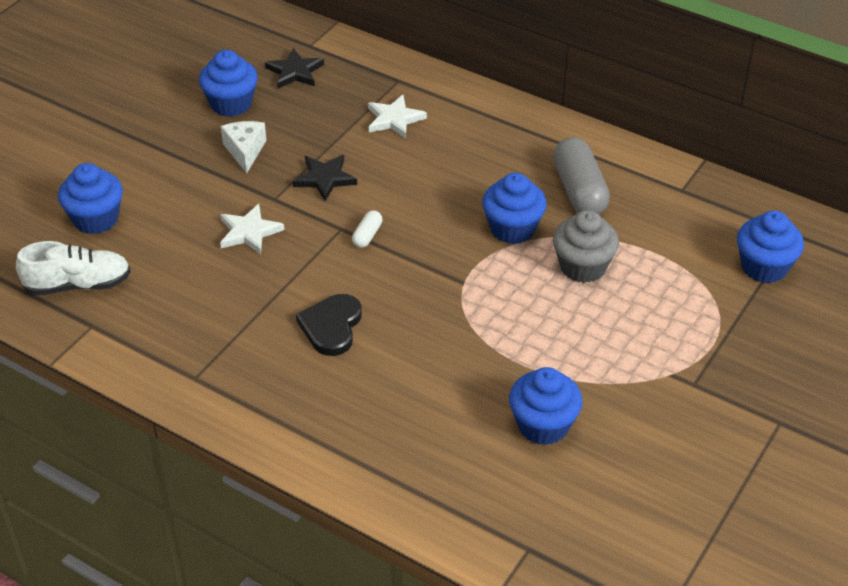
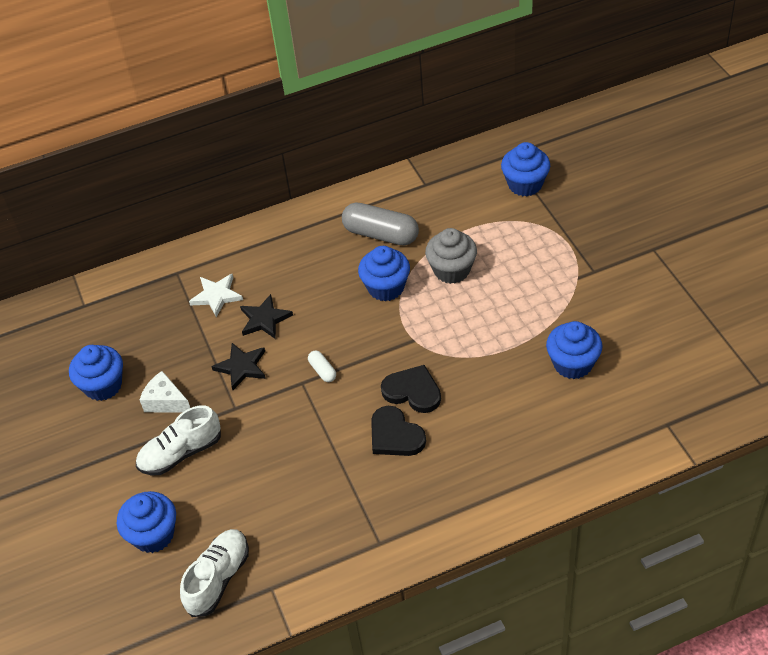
camera: 50 degrees left, 5 degrees up
(195, 190) = (180, 453): none -> white shoe
(249, 232) = (257, 440): white star -> none
(295, 72) = (105, 329): black star -> black star (264, 319)
(397, 313) = (413, 391): none -> black heart

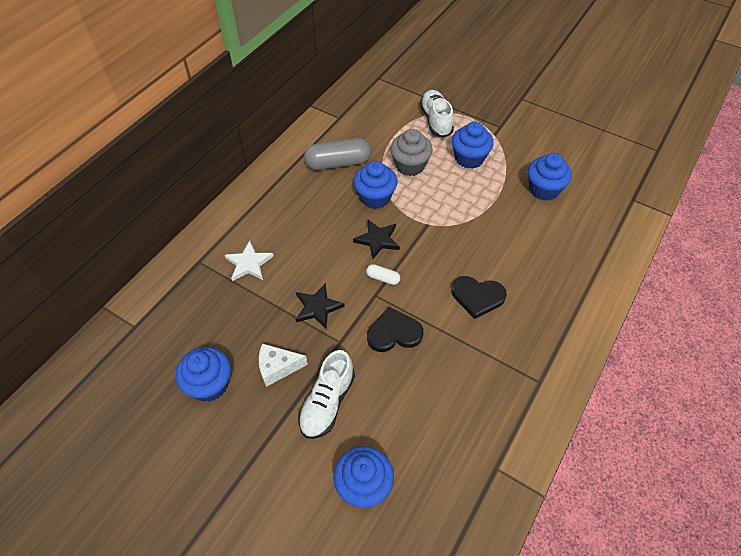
camera: 40 degrees left, 5 degrees up
(218, 578) = (449, 487): white shoe -> white shoe (436, 120)
(264, 319) = (304, 262): black star -> black star (377, 240)
(413, 391) = (460, 259): black heart -> black heart (394, 333)
(525, 184) = (406, 91): blue cupcake -> blue cupcake (469, 158)

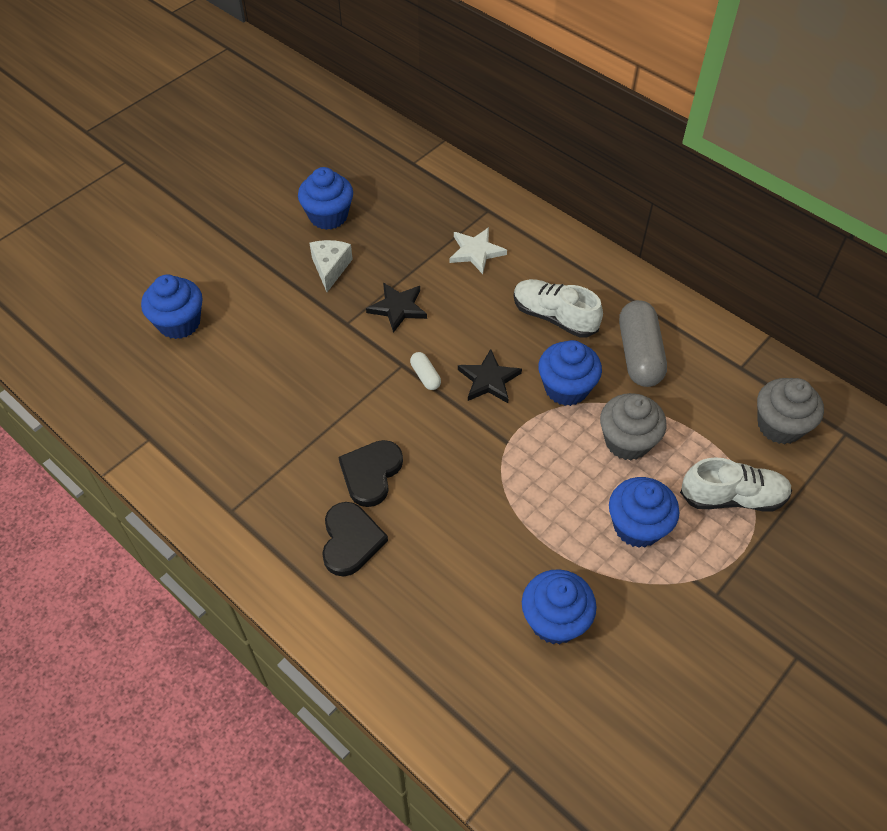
camera: 100 degrees right, 0 degrees up
(327, 403) = (276, 304): white shoe -> white shoe (554, 317)
(380, 102) = (779, 425): none -> grey cupcake
(383, 278) = (425, 376): white capsule -> white capsule turned 60 degrees counterclockwise
(394, 333) = (343, 375): black heart -> black heart (350, 540)

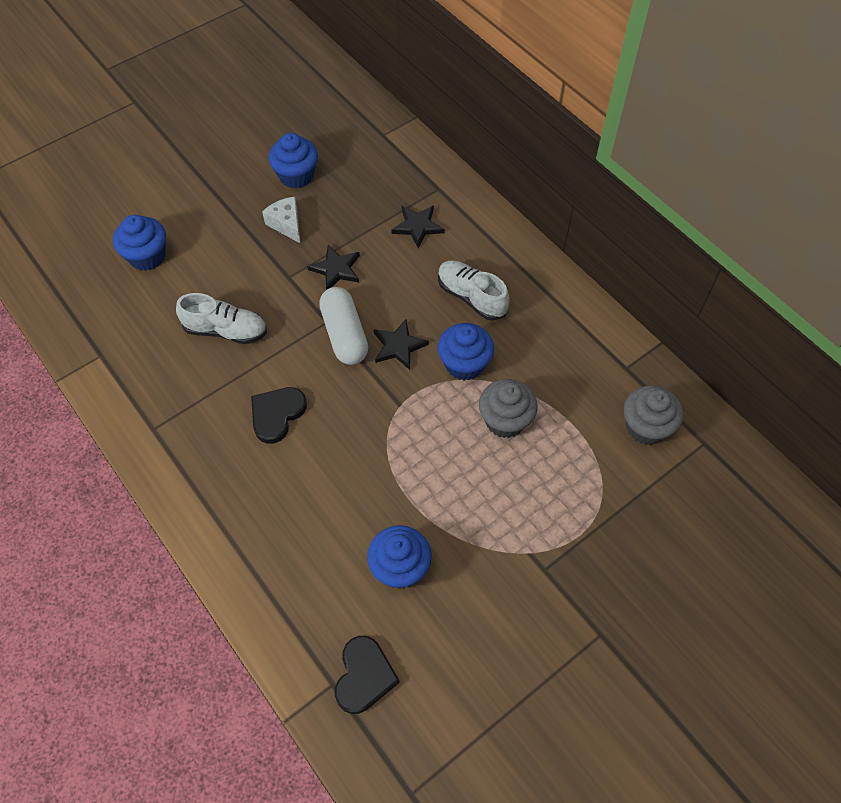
camera: 10 degrees right, 5 degrees up
(330, 268) = (287, 224): white cheese -> white cheese turned 45 degrees counterclockwise
(350, 540) = (246, 470): black heart -> black heart (364, 676)
(425, 376) = (344, 335): white capsule -> white capsule, size x2.16
(476, 252) = (418, 226): white star -> black star
(637, 526) = (493, 497): blue cupcake -> none
(639, 354) = (538, 342): grey capsule -> none
(732, 497) = (584, 485): white shoe -> white shoe (226, 330)

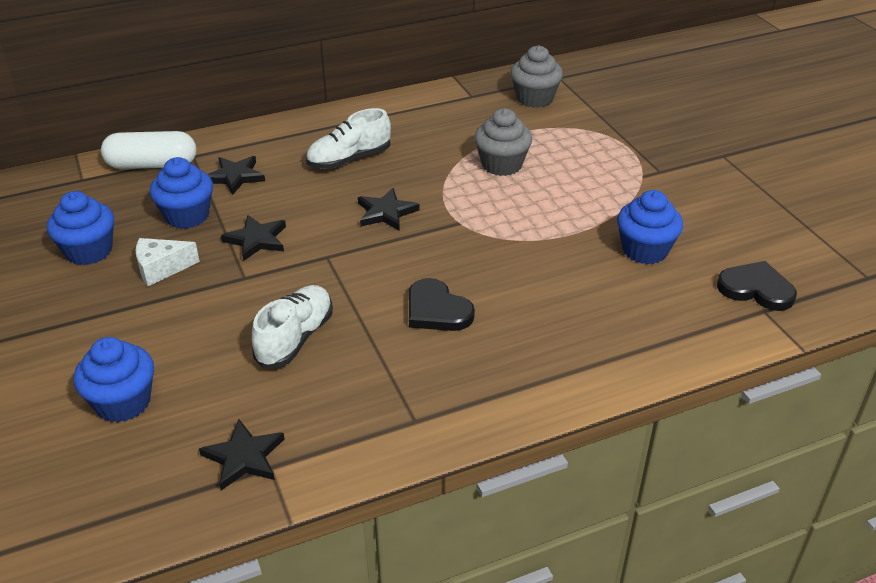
camera: 75 degrees left, 20 degrees down
(107, 338) = (244, 457): none -> black star
(344, 335) = (352, 246): white capsule -> white capsule (152, 165)
(464, 364) = (428, 176): blue cupcake -> blue cupcake (187, 216)

